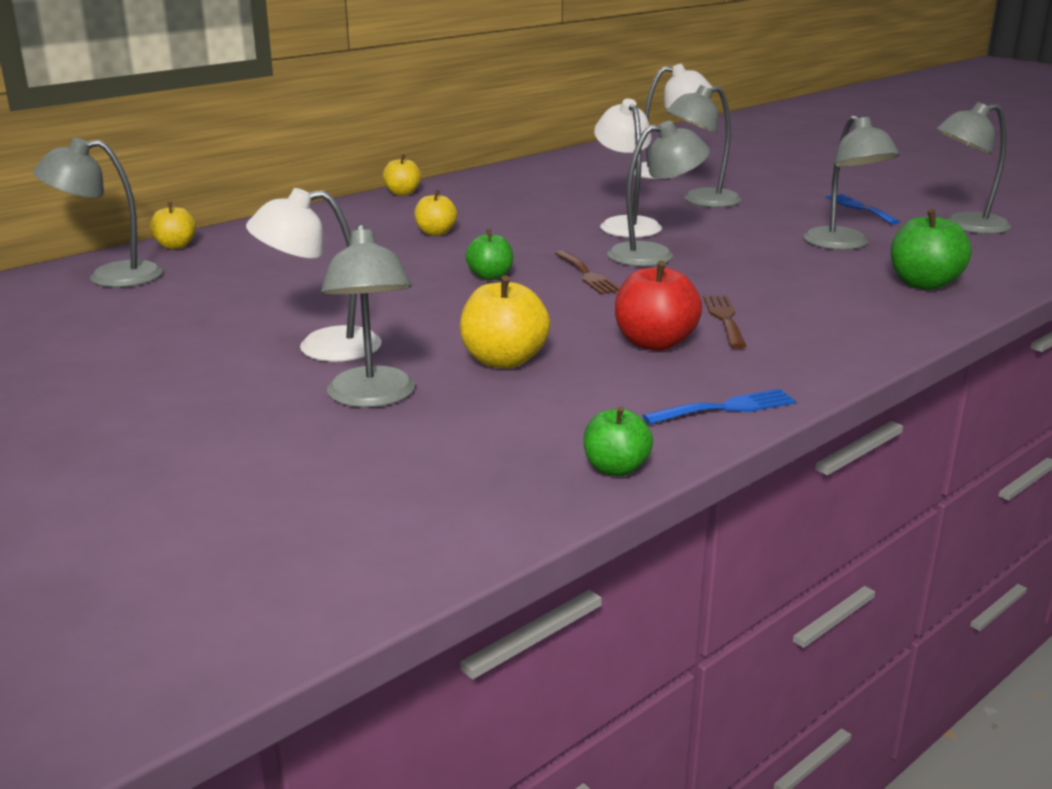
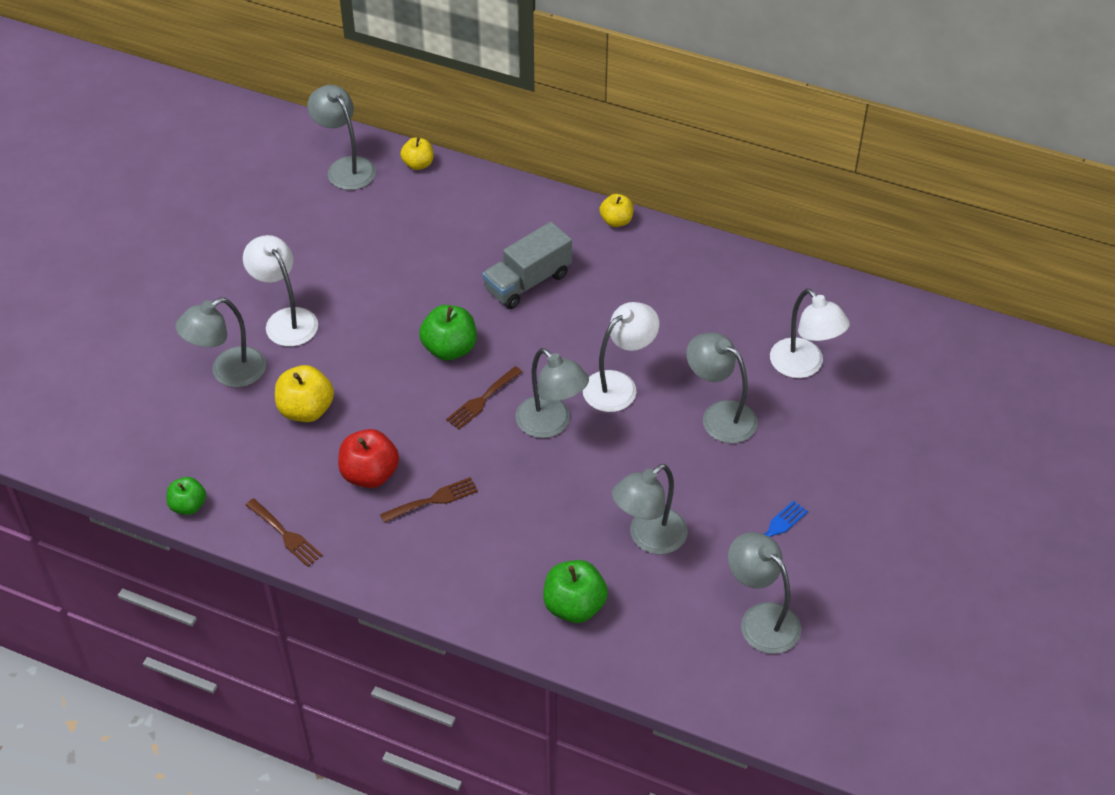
camera: 65 degrees right, 25 degrees up
(435, 233) = (527, 282): yellow apple -> grey truck
(490, 276) = (449, 348): green apple -> green apple, size x1.57
(726, 408) = (286, 535): blue fork -> brown fork

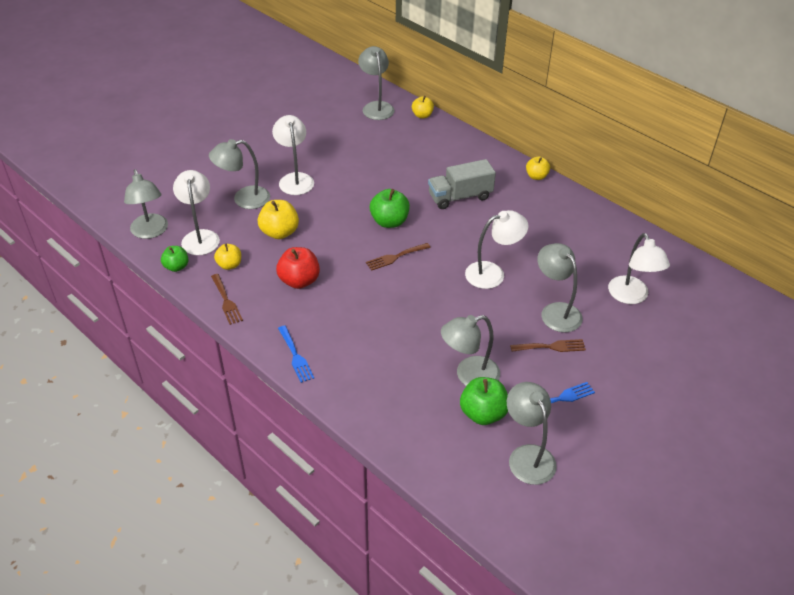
camera: 20 degrees right, 5 degrees down
(197, 450) = (200, 237): none -> white lamp
(261, 480) = (229, 265): none -> yellow apple
(418, 583) = (295, 356): none -> blue fork
(433, 500) = (332, 308): brown fork -> brown fork (551, 347)
(551, 424) = (434, 284): grey lamp -> grey lamp (150, 232)
(574, 606) = (394, 404): green apple -> green apple (483, 413)

